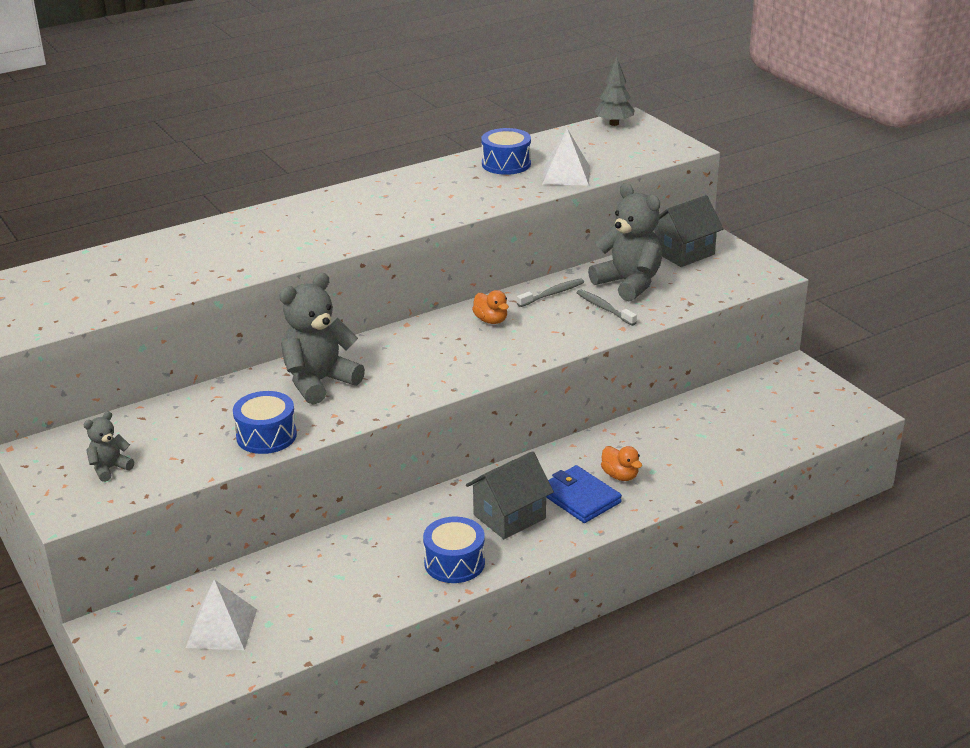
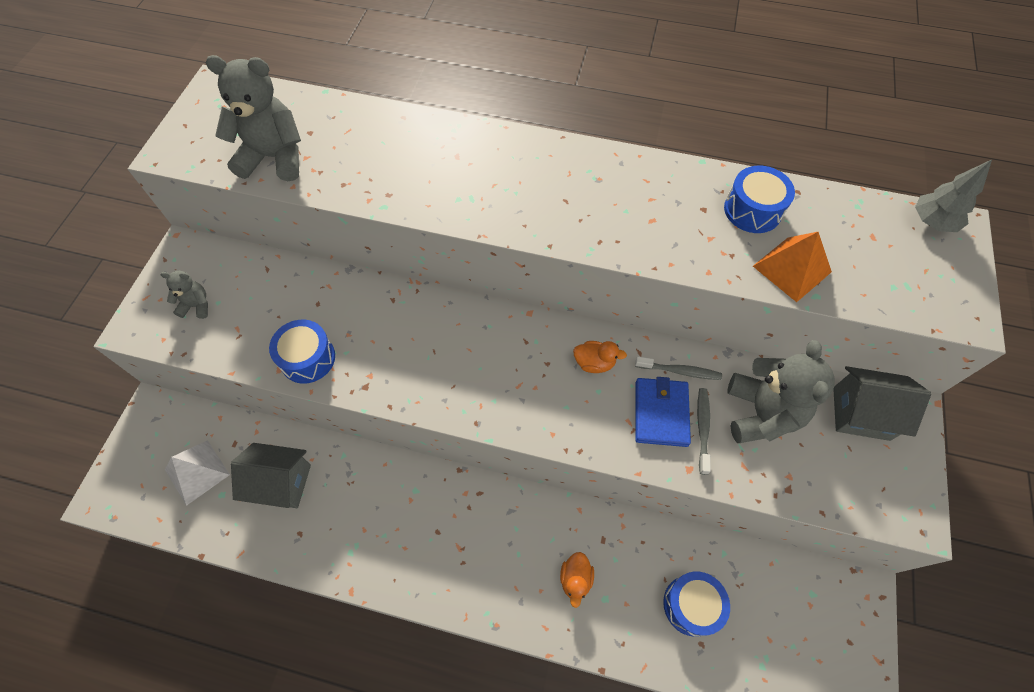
camera: 45 degrees right, 30 degrees up
(319, 382) = (401, 328): grey teddy bear -> grey teddy bear (274, 157)
(454, 563) = (373, 553): blue drum -> blue drum (691, 605)
(491, 320) = (594, 363): orange duck -> orange duck turned 90 degrees counterclockwise
(509, 516) = (455, 543): grey house -> grey house (281, 483)
(566, 175) = (792, 269): white pyramid -> orange pyramid
(579, 498) = (521, 573): blue wallet -> blue wallet (660, 413)

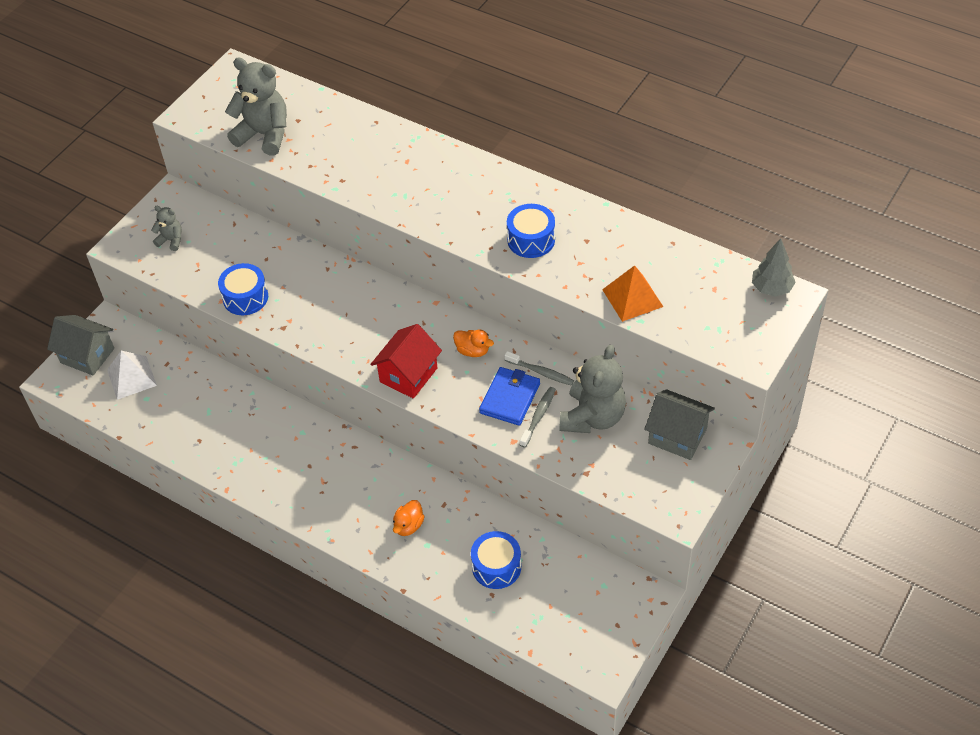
camera: 20 degrees right, 10 degrees down
(281, 483) = (196, 401): grey house -> grey house (87, 355)
(535, 412) = (408, 375): none -> red house
(752, 210) = (626, 249): blue drum -> blue drum (531, 240)

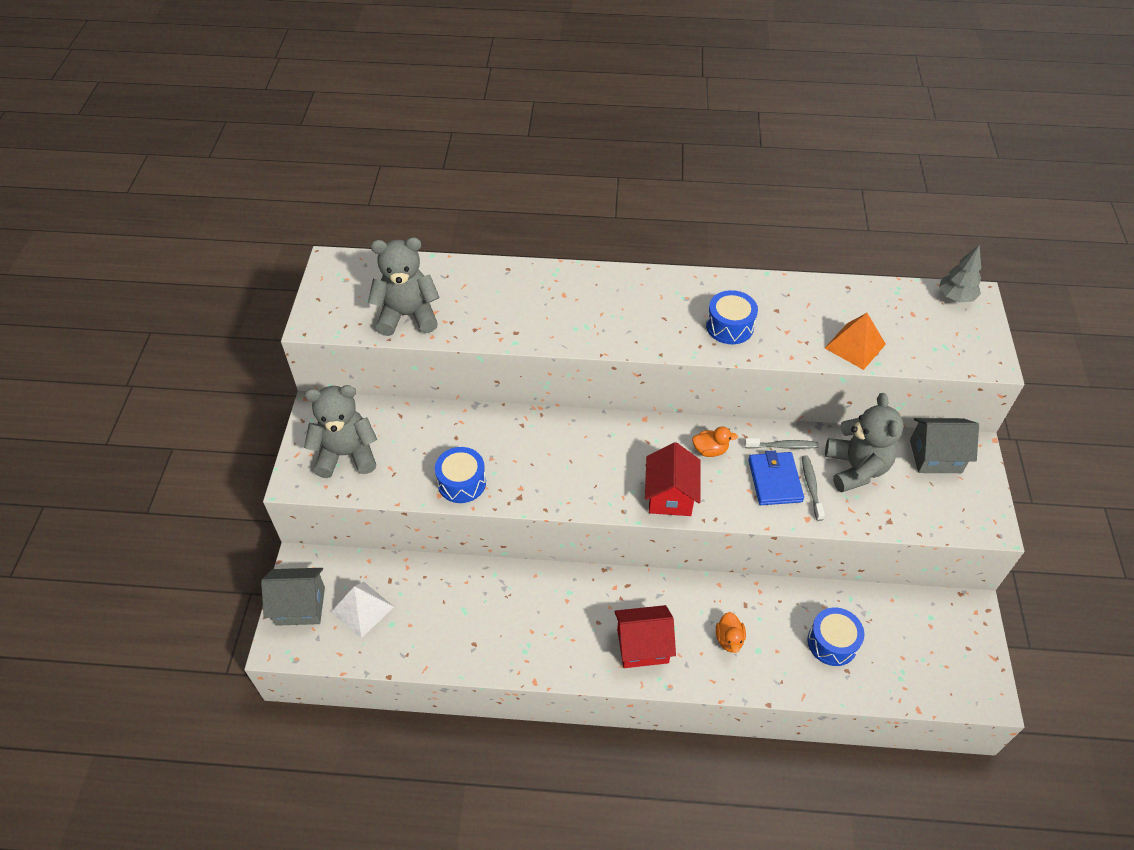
camera: 30 degrees left, 0 degrees up
(171, 240) = (346, 454): grey teddy bear -> grey teddy bear, size x2.01
(332, 499) = (642, 646): none -> red house

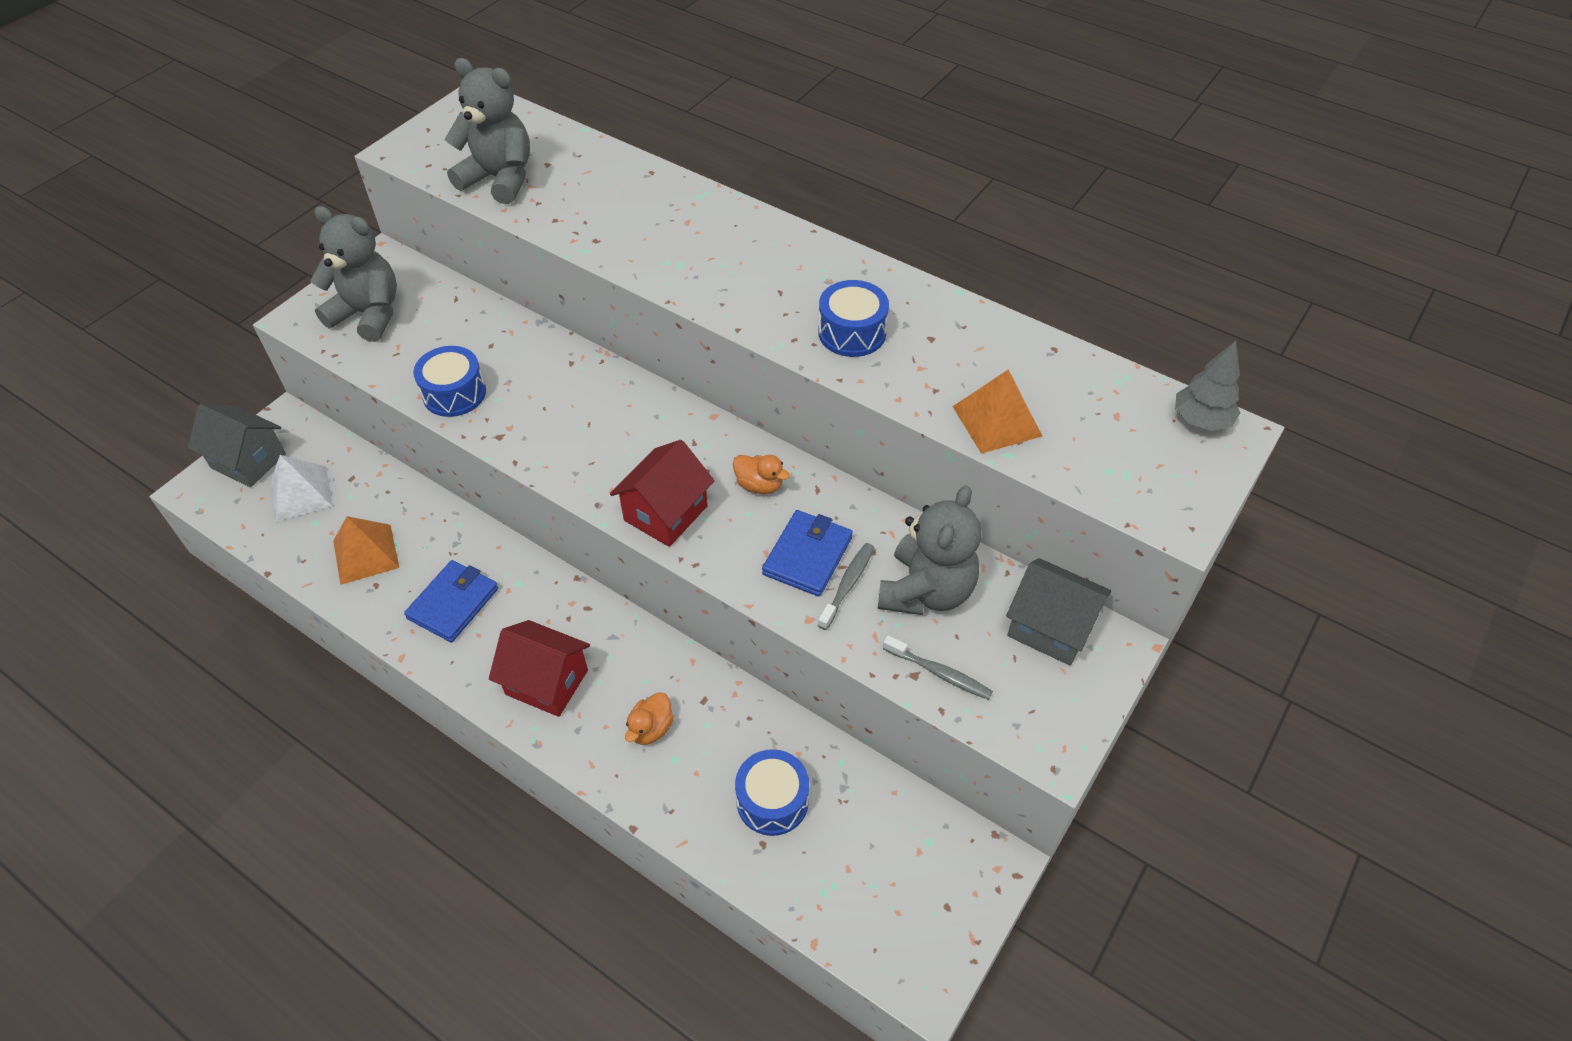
camera: 30 degrees right, 0 degrees up
(448, 627) = (365, 554): none -> orange pyramid
(538, 628) = (453, 603): none -> blue wallet
(783, 446) = (854, 521): grey toothbrush -> grey toothbrush (939, 673)

